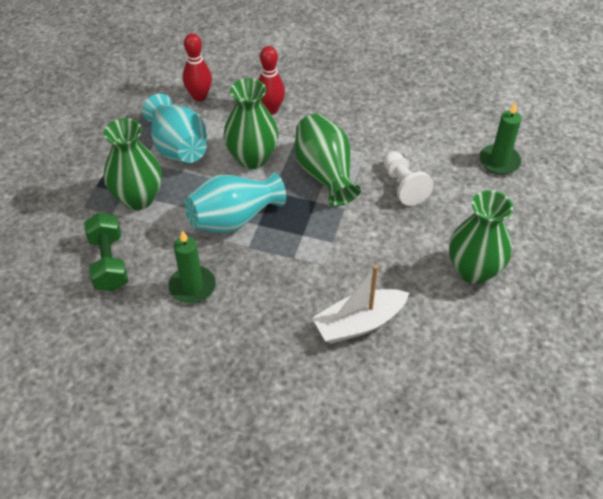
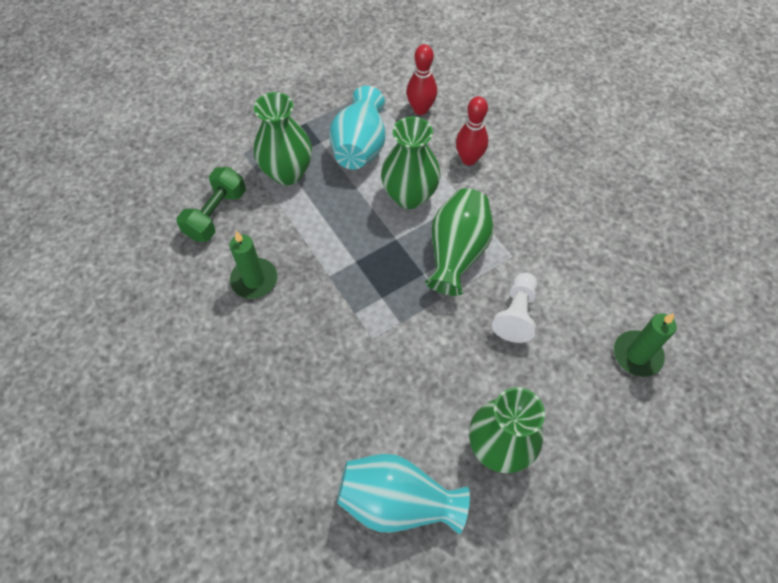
camera: 40 degrees right, 10 degrees up
(234, 219) = (341, 242): turquoise vase -> turquoise vase (398, 501)
(359, 323) = (348, 416): white boat -> none

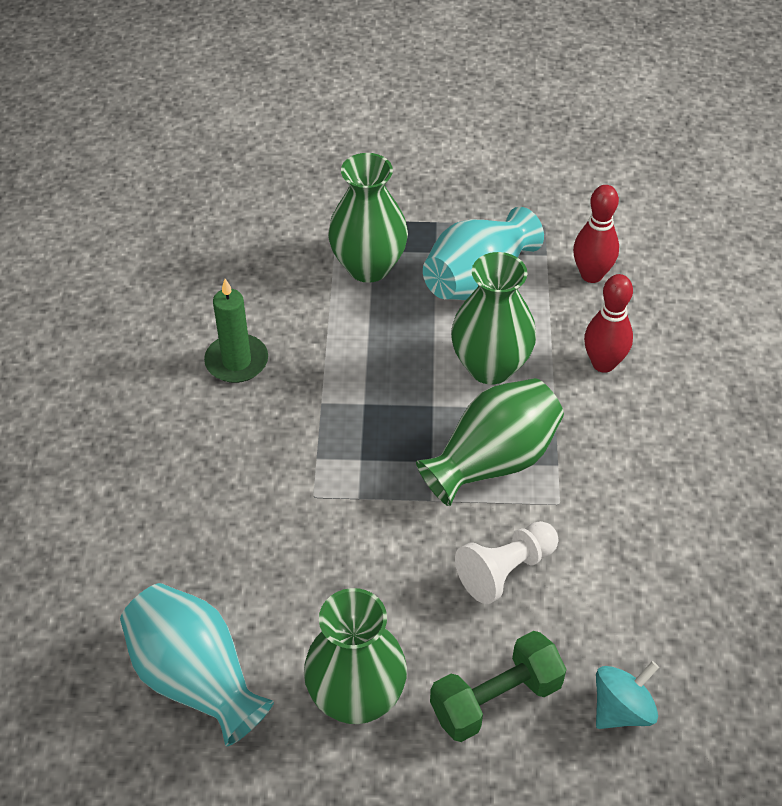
camera: 35 degrees right, 10 degrees down
(216, 214) = (253, 271): green dumbbell -> green dumbbell (496, 699)
(637, 355) = (622, 709): green candle -> turquoise spinning top

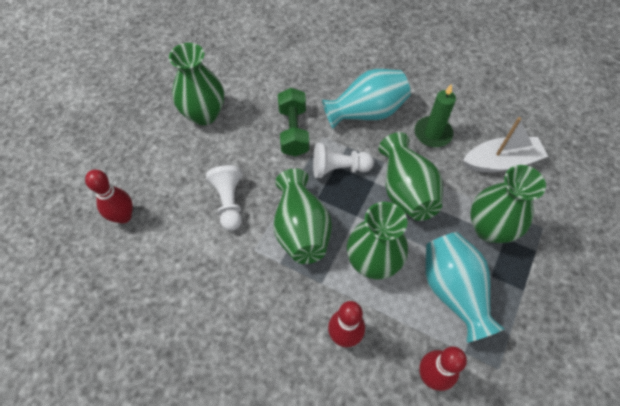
camera: 115 degrees right, 10 degrees up
(196, 678) = (251, 64): turquoise vase -> turquoise vase (366, 112)
(251, 277) = (501, 162): none -> white boat
(358, 364) = (406, 190): none -> green vase
(364, 453) = (339, 168): none -> white pawn
(496, 699) = (166, 166): green dumbbell -> green dumbbell (293, 131)
(622, 709) = (123, 216): turquoise spinning top -> red bowling pin

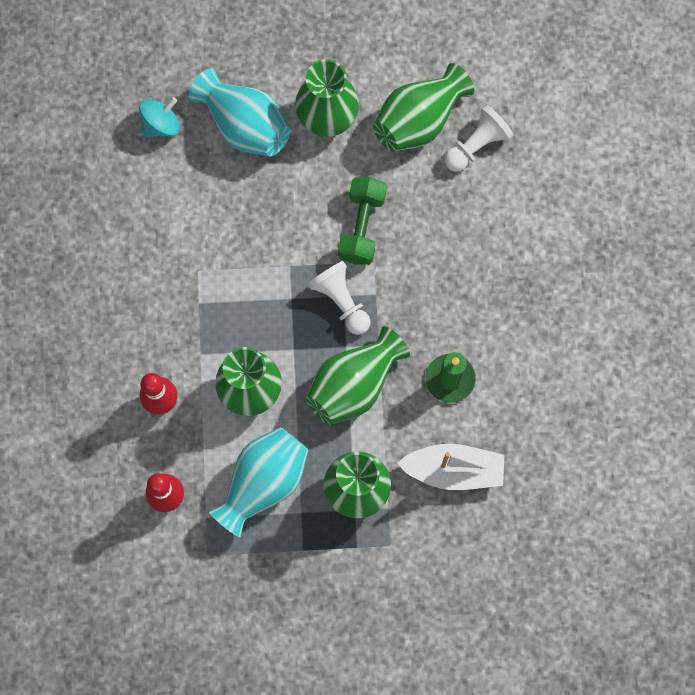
camera: 60 degrees right, 15 degrees up
(123, 216) = (161, 125): red bowling pin -> turquoise spinning top
(229, 202) = (235, 215): white pawn -> white pawn (477, 145)
(293, 131) = (362, 227): green dumbbell -> green dumbbell turned 45 degrees counterclockwise
(301, 229) = (246, 302): green vase -> green vase (419, 120)
(366, 112) = (436, 291): turquoise vase -> turquoise vase (244, 125)
(501, 162) = (453, 470): white boat -> white boat turned 45 degrees counterclockwise

